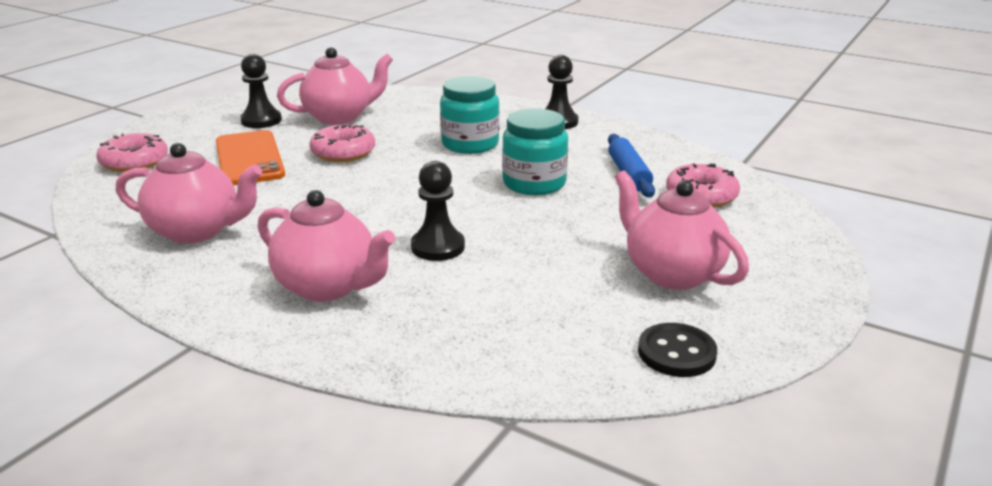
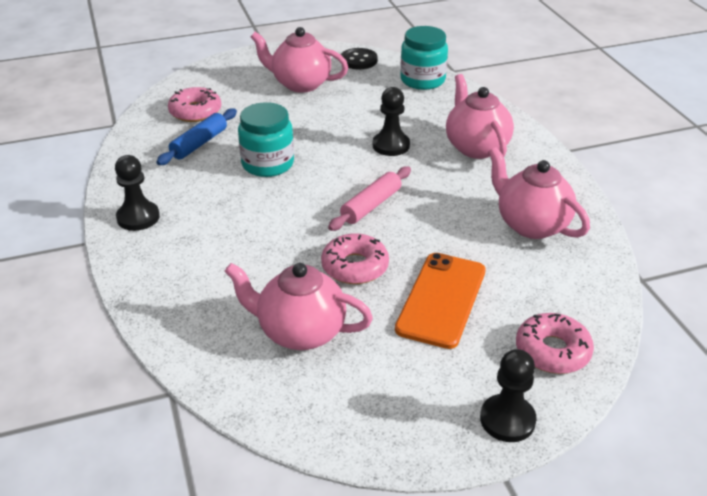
camera: 140 degrees left, 10 degrees up
(261, 120) = (382, 371): black pawn -> black pawn (507, 420)
(383, 190) = (371, 205): none -> pink rolling pin
(470, 144) = (246, 225): turquoise jar -> turquoise jar (422, 80)
(671, 273) = (300, 84): pink teapot -> pink teapot turned 105 degrees clockwise

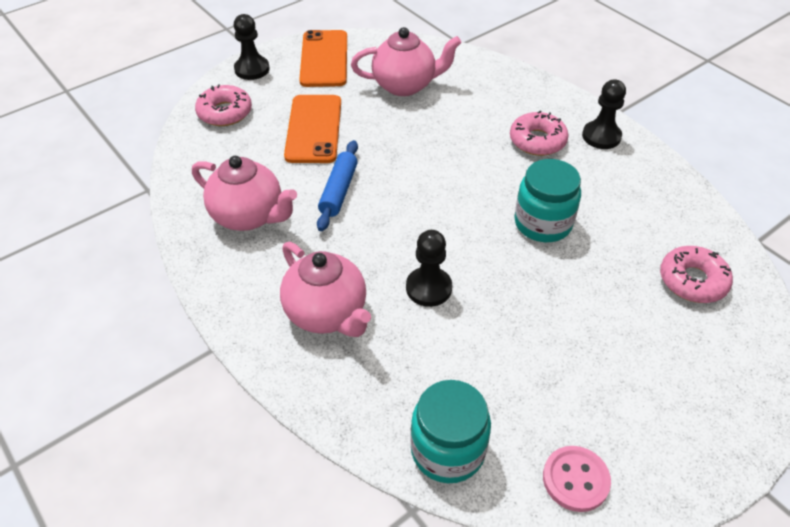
camera: 160 degrees right, 10 degrees up
(199, 144) = (636, 231): blue rolling pin -> blue rolling pin (339, 191)
(300, 84) = (615, 380): pink teapot -> none
(355, 266) = (392, 138): pink donut -> pink donut (537, 141)
(358, 60) = (575, 479): black button -> pink button
(371, 205) = (409, 199): pink rolling pin -> none
(391, 411) = (324, 59): none -> orange phone

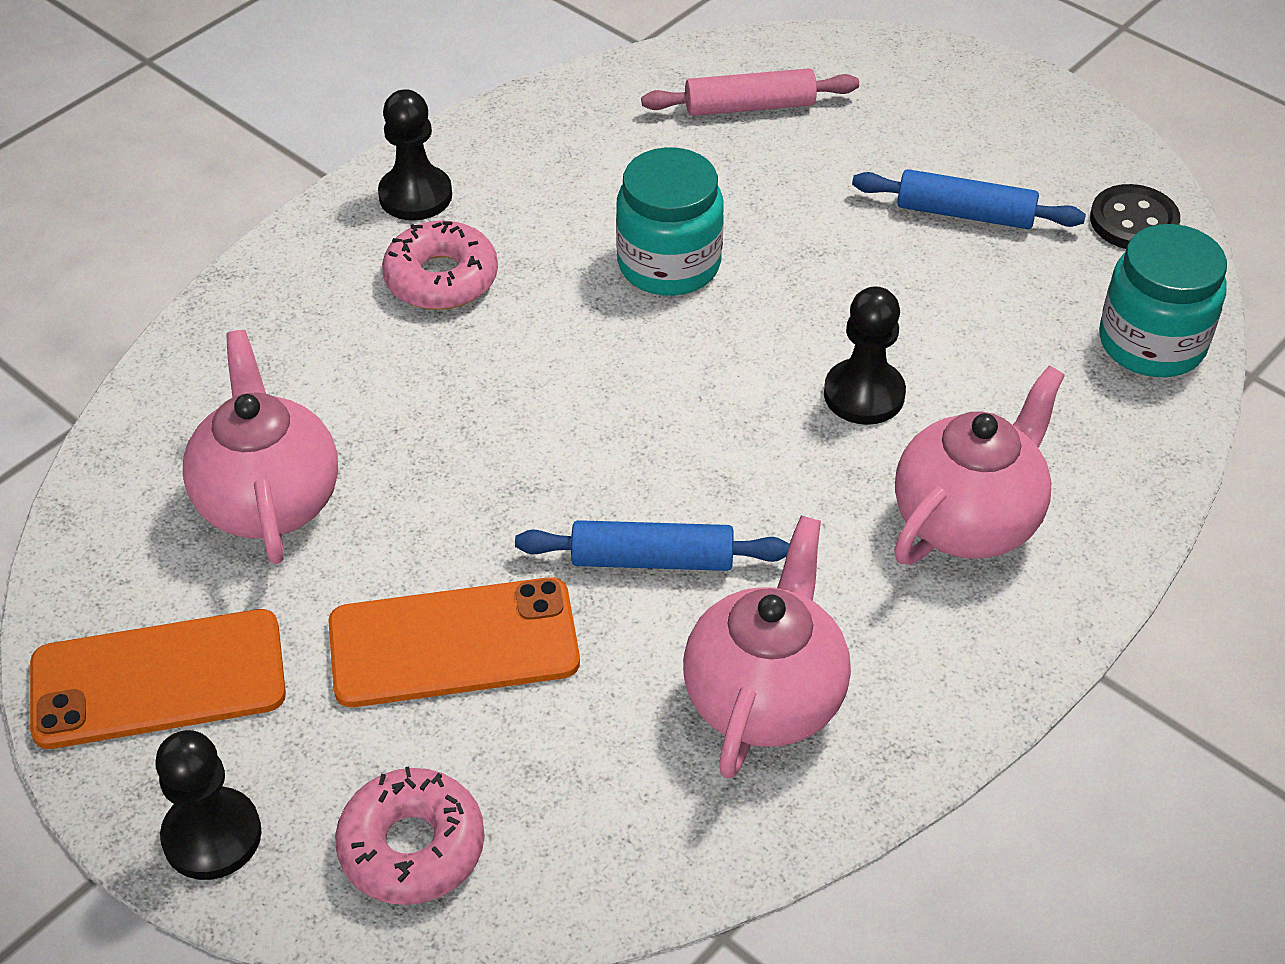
camera: 100 degrees left, 0 degrees up
(575, 479) = (1133, 221): pink button -> black button
(585, 374) = (965, 213): none -> blue rolling pin
(692, 281) = (749, 106): pink donut -> pink rolling pin

